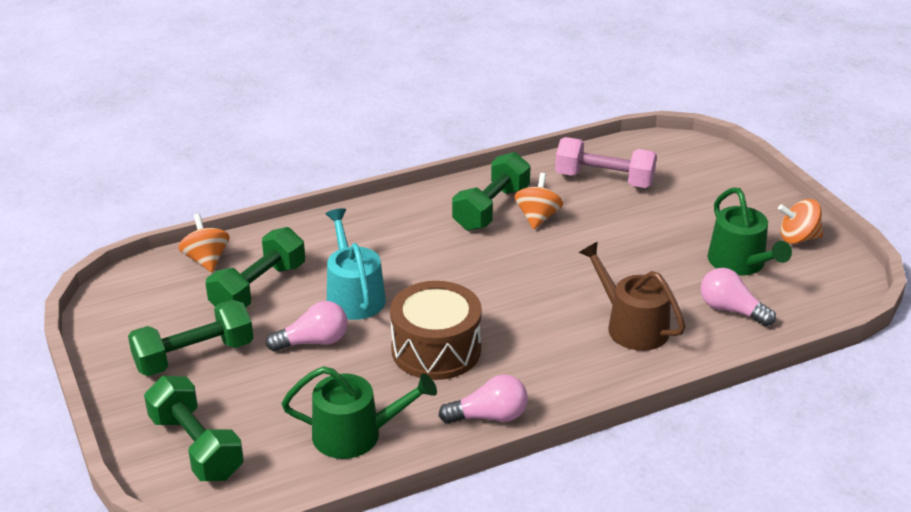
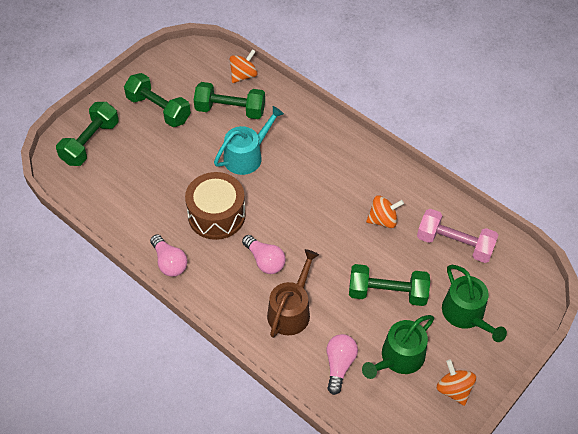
camera: 65 degrees right, 20 degrees up
(313, 342) = (195, 155): pink light bulb -> pink light bulb (265, 260)
(355, 434) = (128, 206): green watering can -> green watering can (466, 314)
(491, 208) = (377, 191): green dumbbell -> green dumbbell (387, 293)
(604, 180) = (454, 244): pink dumbbell -> pink dumbbell turned 60 degrees counterclockwise

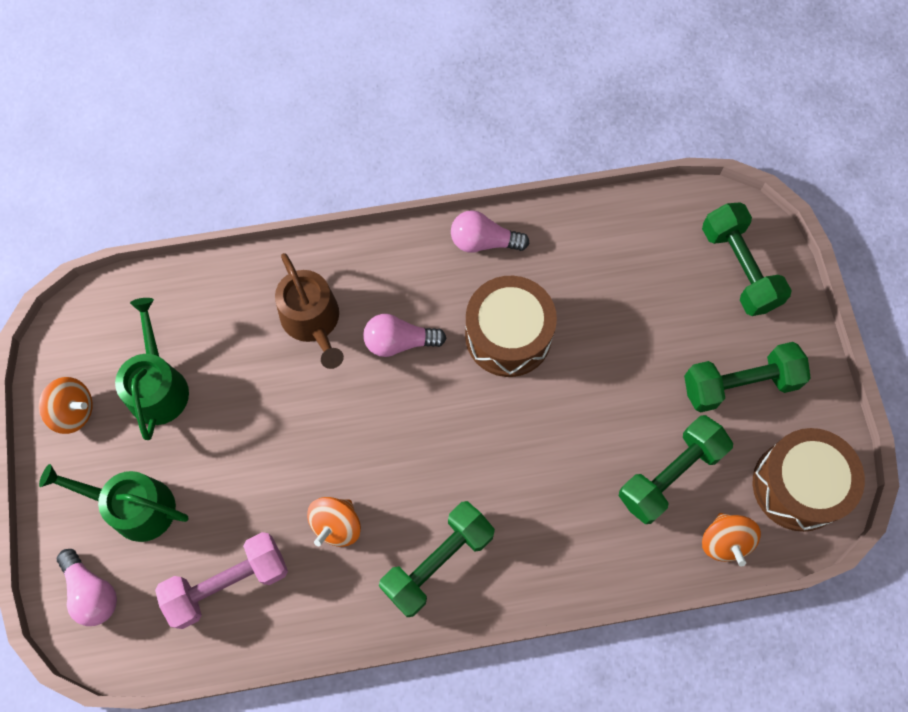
camera: 130 degrees right, 15 degrees up
(192, 64) = (798, 485): none -> brown drum
(247, 156) = (572, 437): turquoise watering can -> none
(339, 365) = (207, 319): pink light bulb -> pink light bulb (92, 592)
(387, 293) = (240, 442): green dumbbell -> green dumbbell (437, 562)

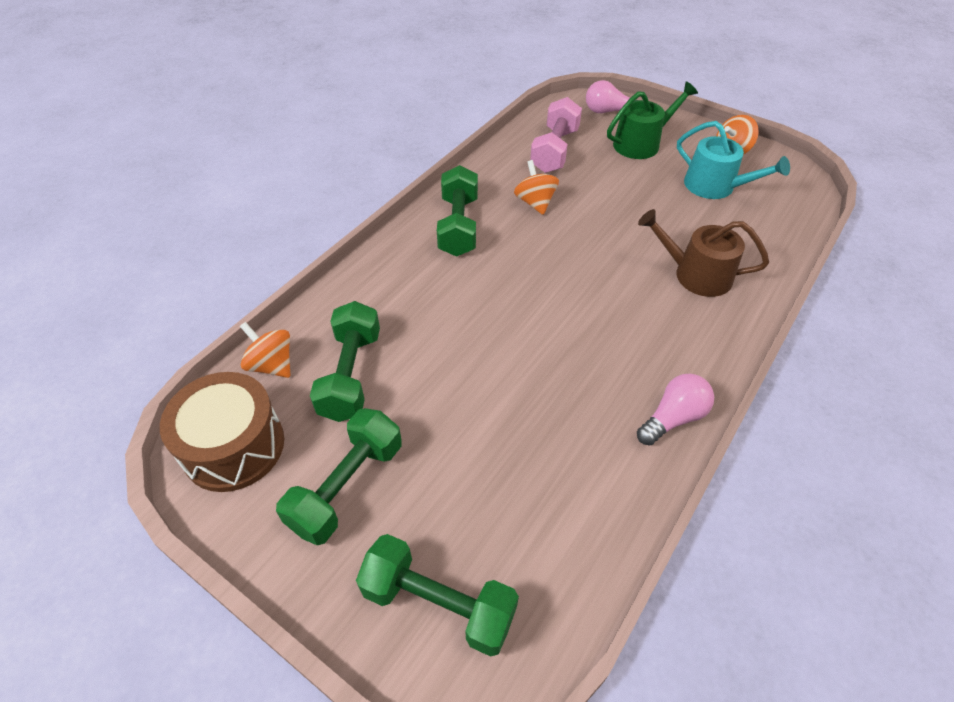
camera: 135 degrees right, 20 degrees down
(158, 386) = (715, 186): green watering can -> turquoise watering can
(399, 342) = (630, 306): pink light bulb -> none
(508, 335) = (568, 368): brown drum -> none

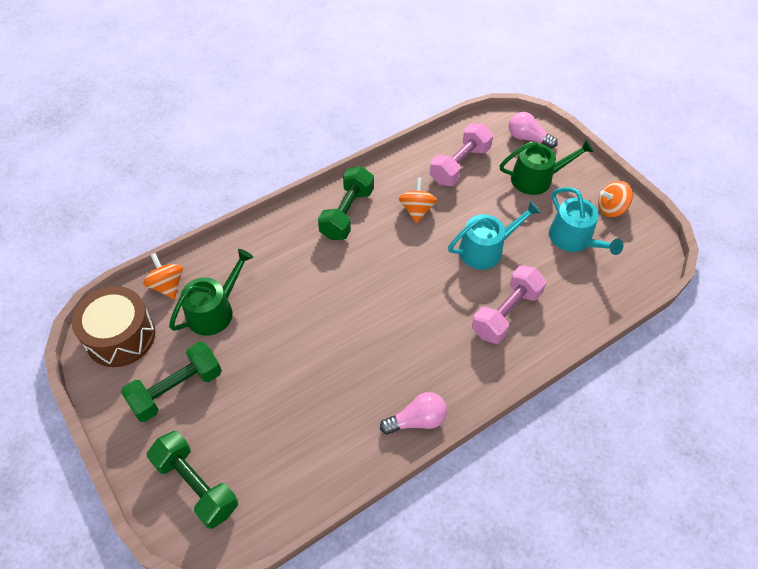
camera: 20 degrees right, 5 degrees up
(351, 375) = (214, 310): green dumbbell -> green watering can
(633, 220) = (486, 249): none -> turquoise watering can
(695, 274) = (506, 313): brown watering can -> pink dumbbell

